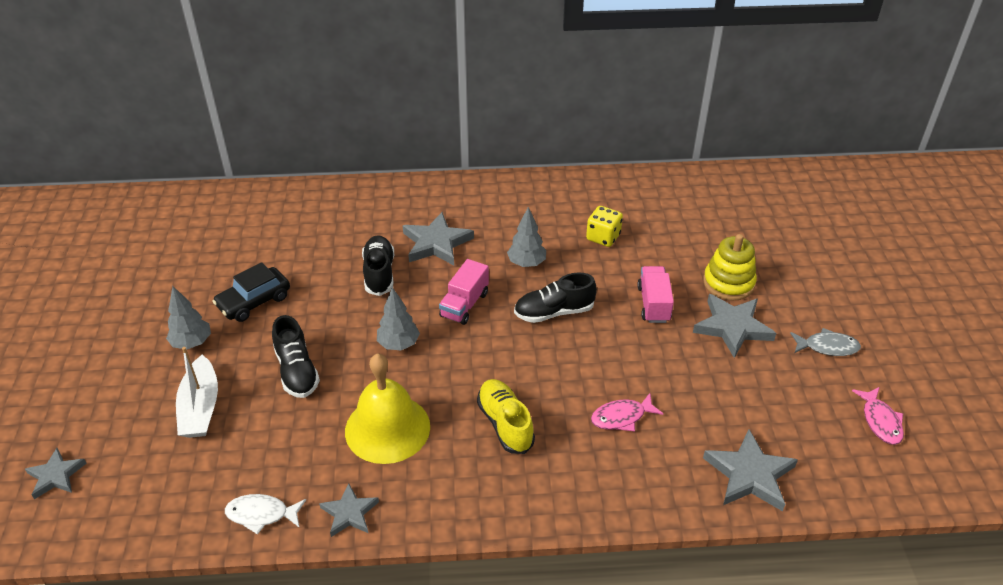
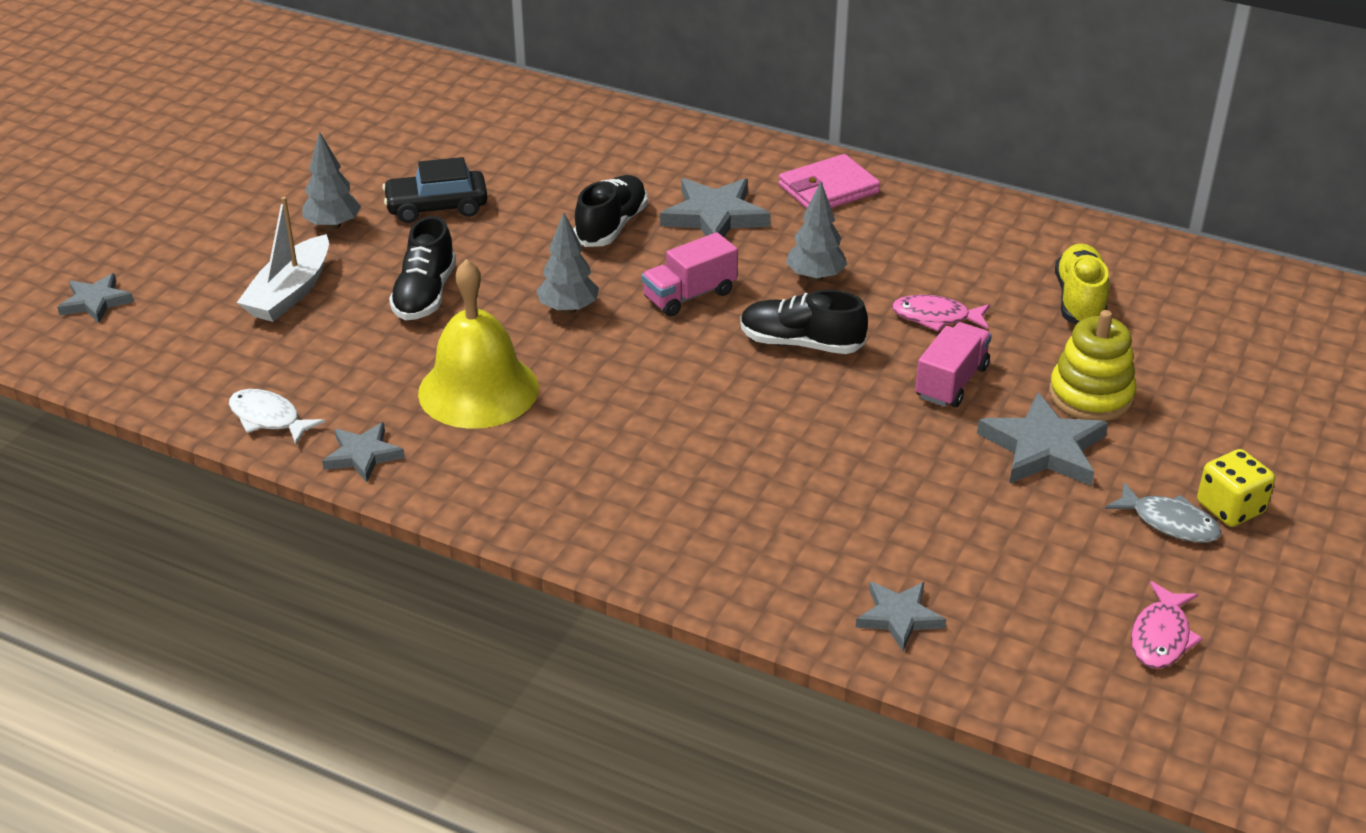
camera: 30 degrees right, 5 degrees down
(487, 200) = (828, 189): none -> pink wallet
(505, 424) = (624, 439): yellow shoe -> yellow shoe (1079, 300)
(603, 237) = (953, 282): yellow dice -> yellow dice (1230, 508)
(621, 417) = (782, 489): pink fish -> pink fish (935, 317)
(749, 474) = (899, 617): grey star -> grey star, size x0.62

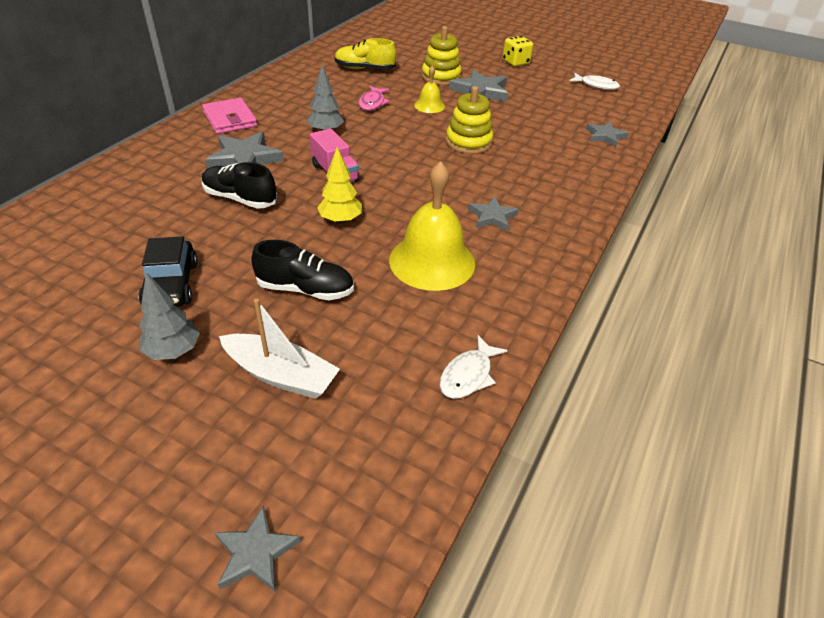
camera: 90 degrees left, 5 degrees up
(363, 455) = (509, 316): grey star -> grey star (492, 217)
(568, 309) = (340, 220): grey tree -> yellow tree
(801, 344) = (391, 141): black shoe -> none
(821, 428) = (468, 142): none -> yellow stacking toy
(951, 382) = (429, 105): pink truck -> yellow bell
(1161, 636) = (596, 85): pink fish -> white fish
(1169, 522) = (527, 74): grey fish -> none

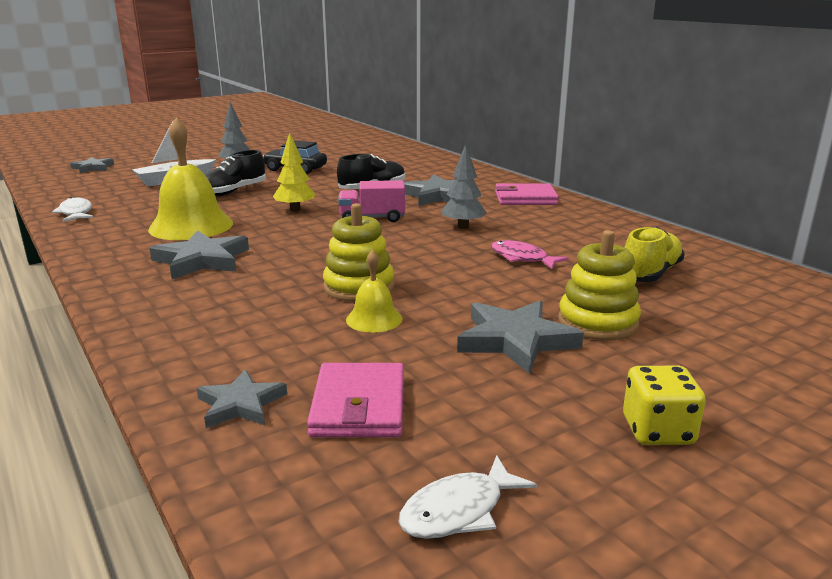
camera: 120 degrees right, 20 degrees down
(429, 105) = (489, 289): yellow bell -> yellow bell (374, 319)
(492, 217) = (202, 260): grey star -> grey star, size x1.62
(571, 112) = (359, 405): none -> pink wallet

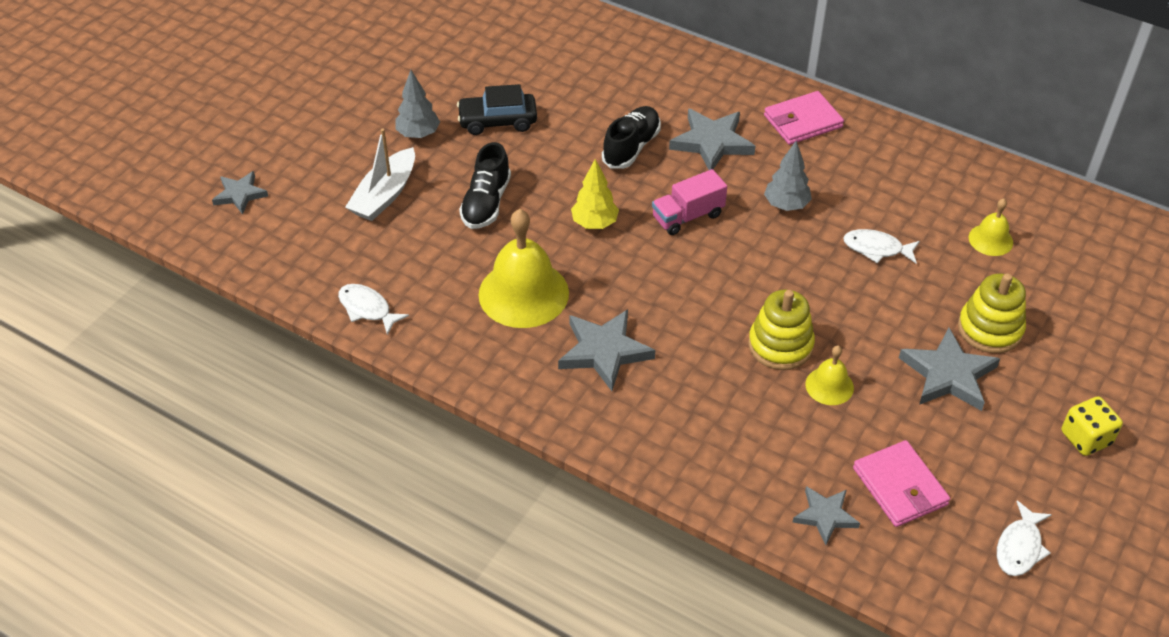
camera: 25 degrees left, 25 degrees up
(522, 258) = (876, 248): pink fish -> white fish
(650, 273) = (990, 240): yellow shoe -> yellow bell

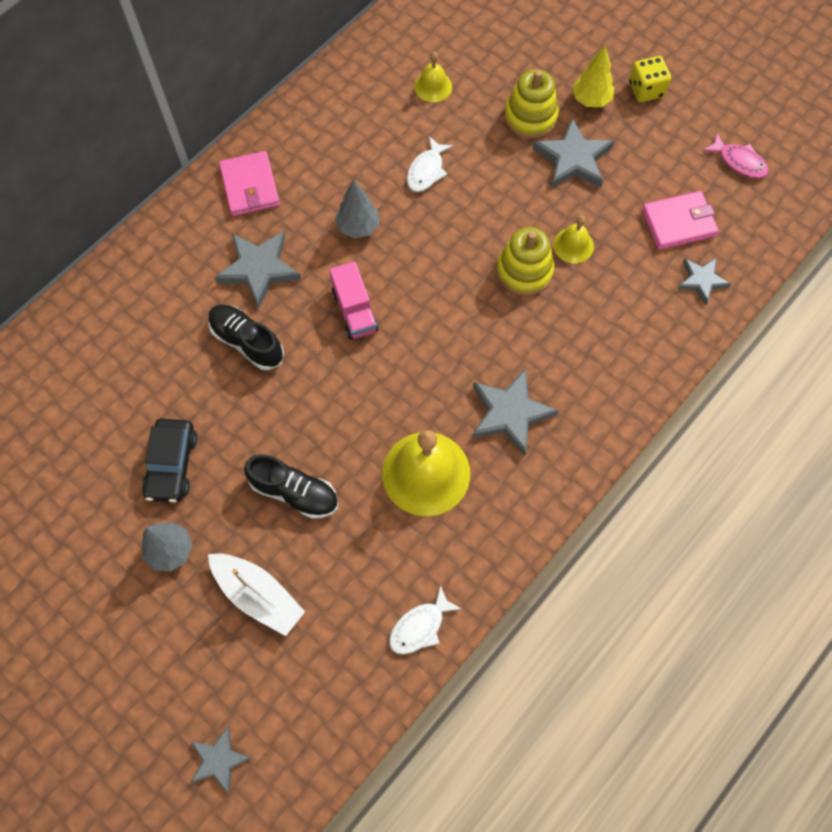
camera: 80 degrees left, 20 degrees up
(594, 223) = (346, 394): yellow tree -> yellow tree (591, 100)
(1019, 547) = (739, 162): white fish -> pink fish

